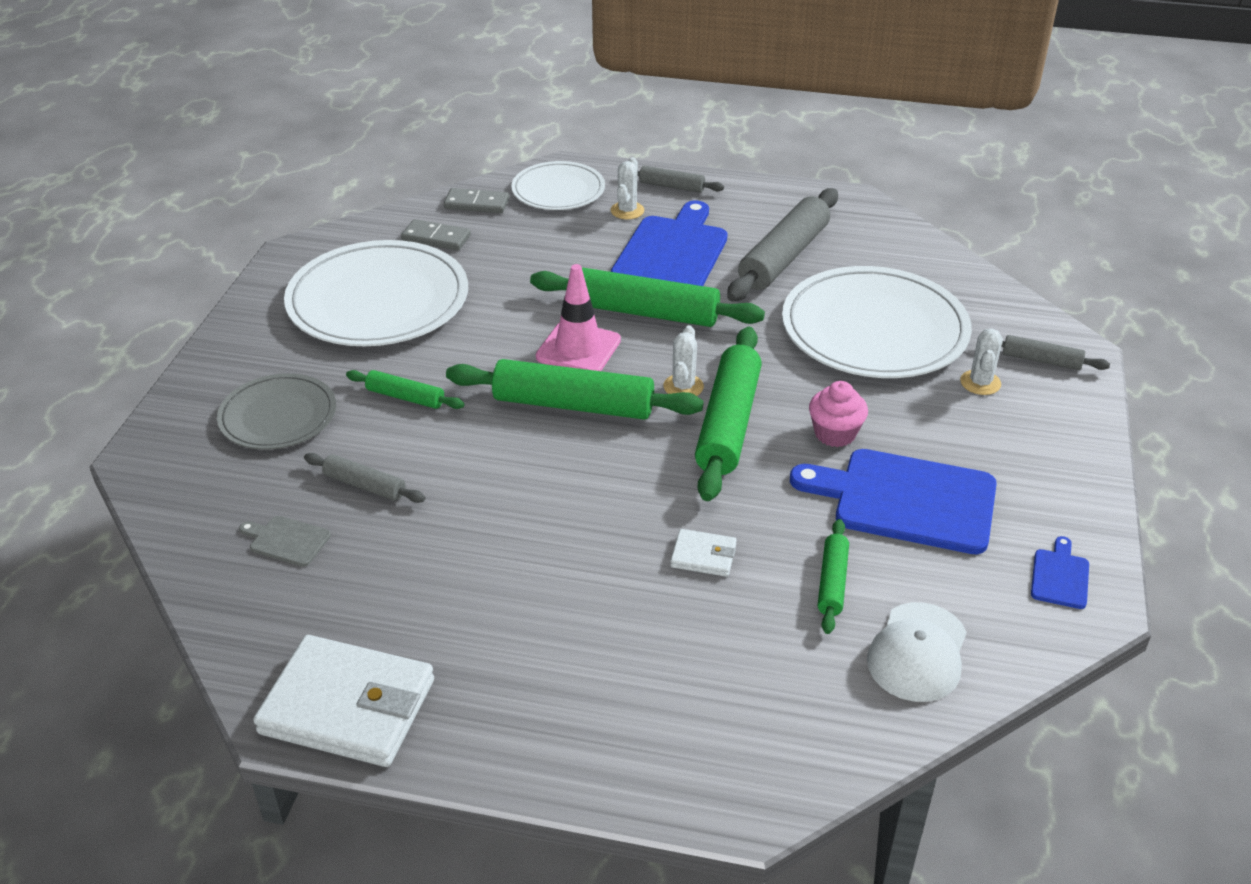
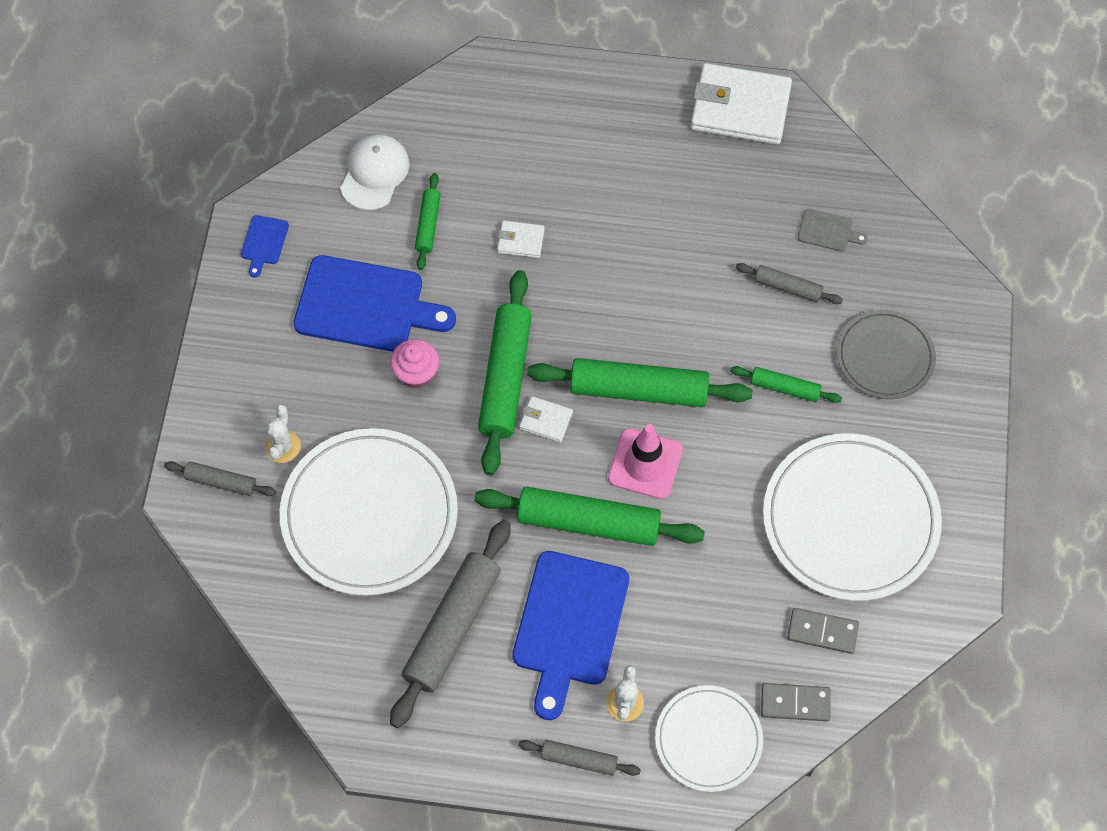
camera: 175 degrees right, 25 degrees up
(683, 386) = (546, 420): white cactus -> white wallet

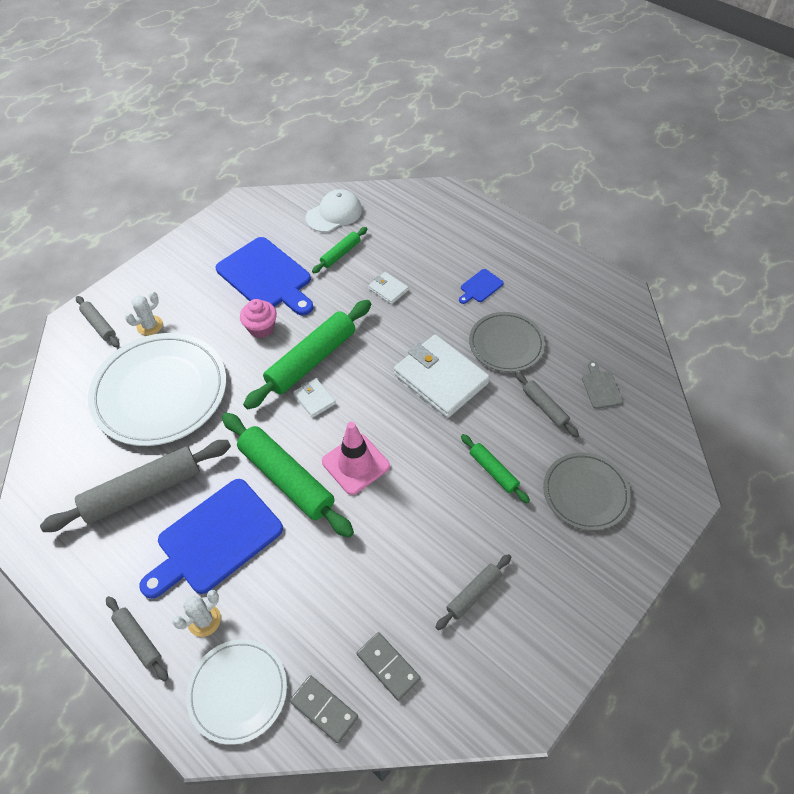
camera: 35 degrees right, 10 degrees down
(264, 242) = (242, 217): blue cutting board -> blue cutting board (480, 287)
(638, 390) = (390, 414): green rolling pin -> none
(698, 235) = (506, 344): none -> grey plate
(740, 108) = (592, 286): white wallet -> white wallet (440, 378)
(828, 231) = (601, 388): grey cutting board -> grey cutting board turned 150 degrees counterclockwise
(850, 519) = (473, 594): white plate -> grey rolling pin

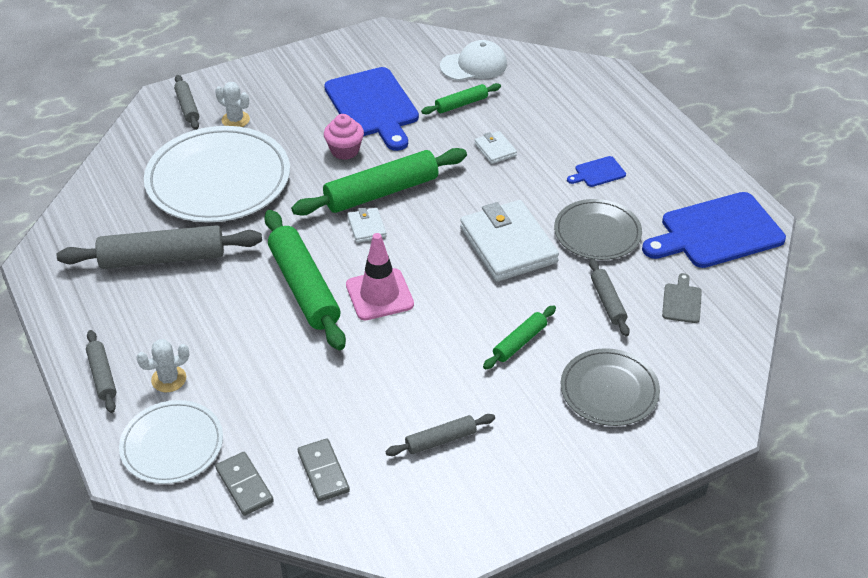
camera: 20 degrees right, 10 degrees down
(150, 325) = (235, 120): white cactus -> white cactus turned 60 degrees clockwise
(215, 539) = (211, 317): blue cutting board -> blue cutting board (717, 232)
(493, 471) = (519, 342): green rolling pin -> green rolling pin turned 60 degrees clockwise

